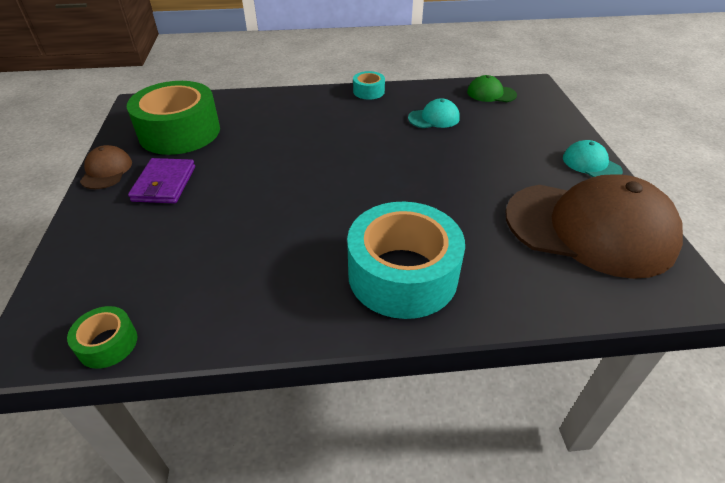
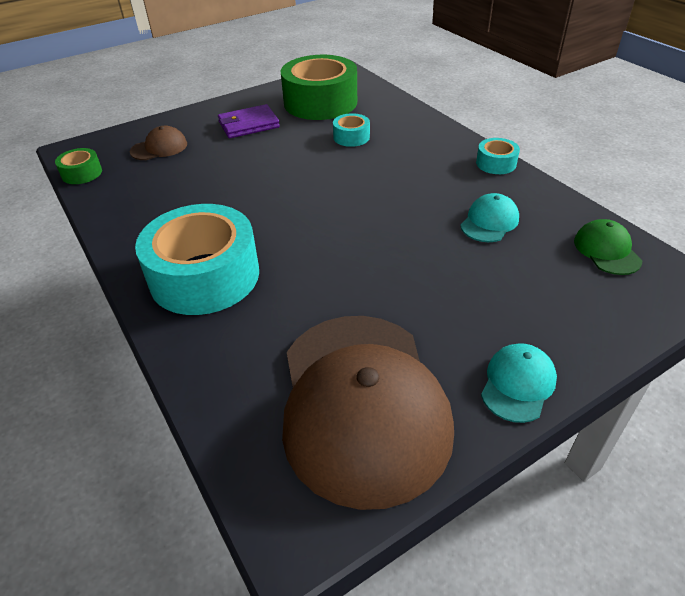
camera: 65 degrees right, 0 degrees up
(106, 171) = (247, 98): brown cap -> brown cap (159, 148)
(262, 135) = (351, 137): none -> turquoise tape
(434, 118) = (489, 222): turquoise cap -> turquoise cap turned 105 degrees counterclockwise

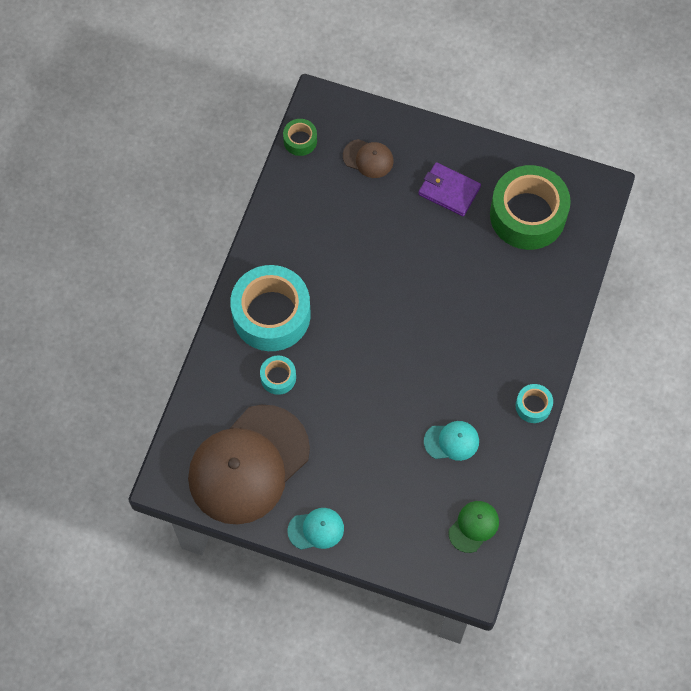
camera: 50 degrees right, 25 degrees up
(351, 137) = (491, 280): turquoise tape -> turquoise tape (278, 377)

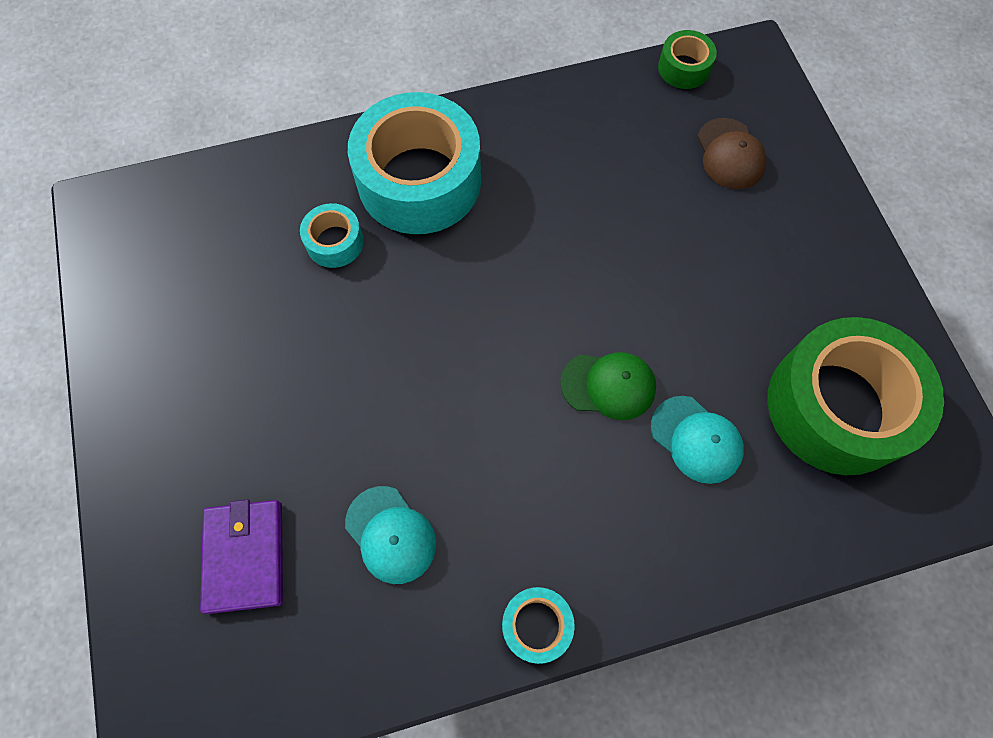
camera: 55 degrees right, 0 degrees up
(248, 464) = (182, 284): brown cap -> none
(316, 529) = (131, 430): turquoise cap -> turquoise cap (696, 439)
(449, 191) = (775, 278): purple wallet -> purple wallet (245, 556)
(473, 526) = (265, 666): green cap -> green cap (608, 385)

